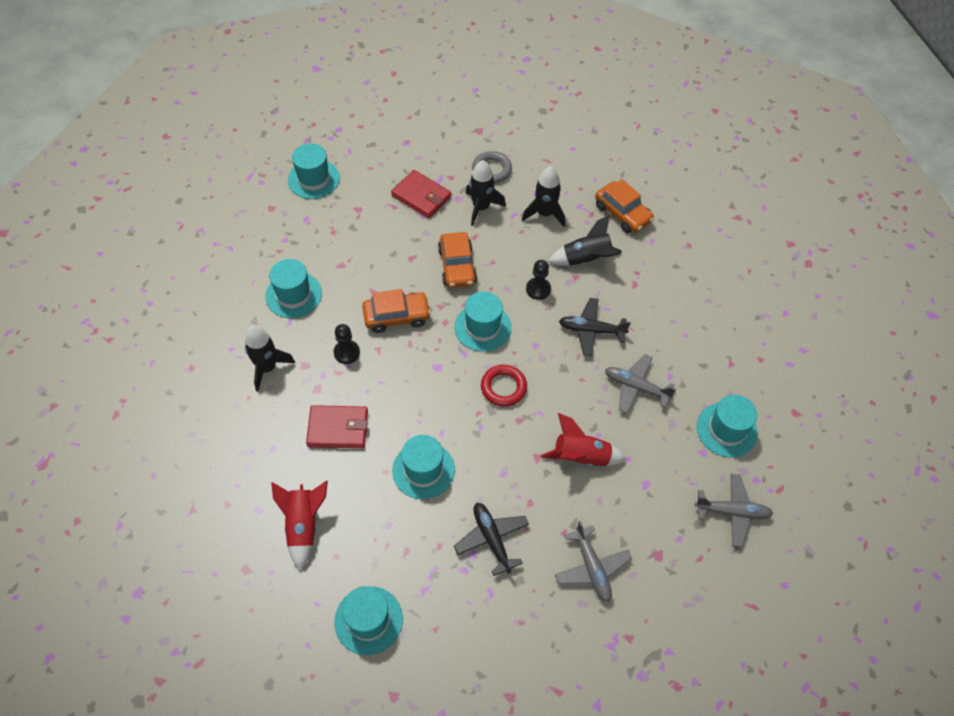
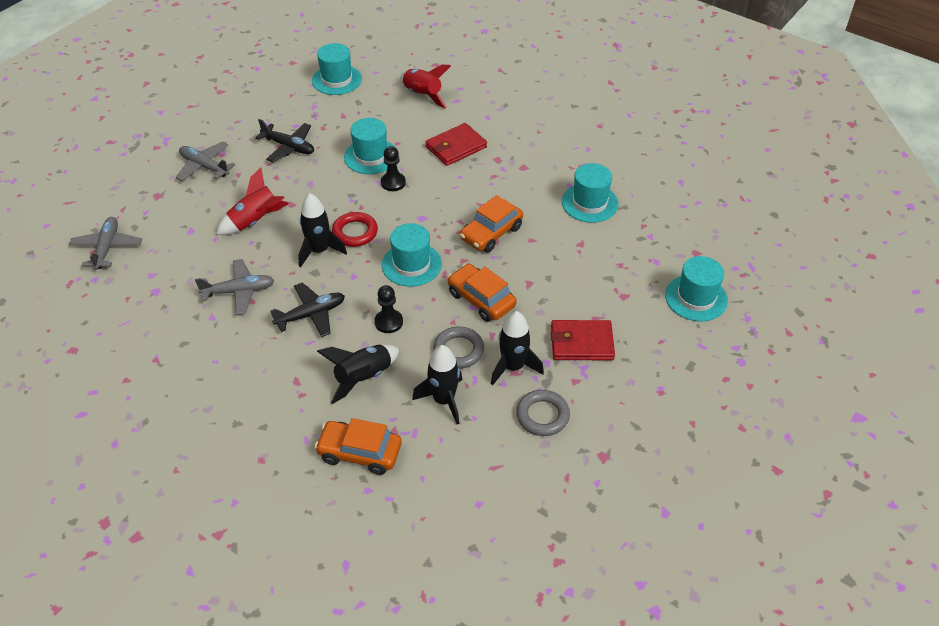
camera: 145 degrees right, 10 degrees down
(267, 368) = (547, 152): black rocket -> black rocket (319, 251)
(347, 352) = (502, 190): black pawn -> black pawn (393, 183)
(506, 239) = (458, 350): none -> grey ring
(726, 430) = (136, 302): turquoise hat -> none
(732, 512) = (107, 248): grey plane -> grey plane turned 120 degrees clockwise

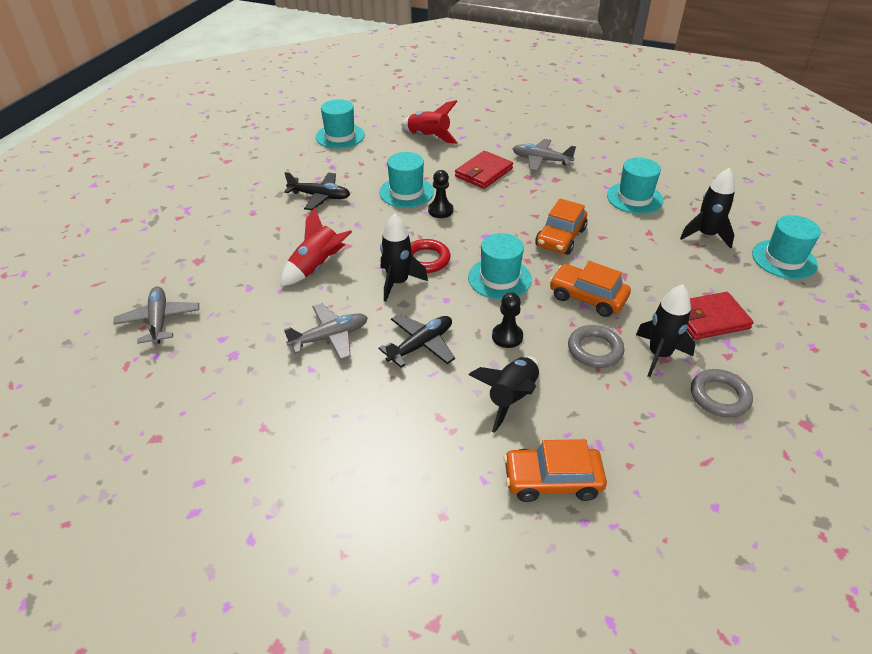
camera: 15 degrees left, 5 degrees down
(204, 166) = (239, 226): grey plane -> grey plane (541, 160)
(444, 400) = (610, 403): black rocket -> black rocket (706, 235)

